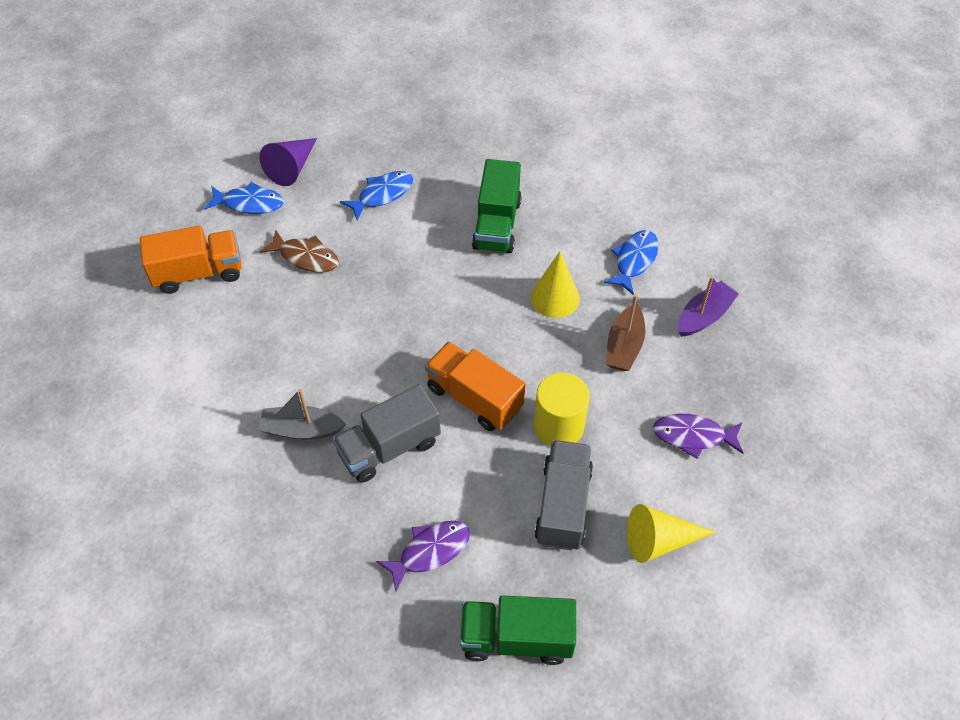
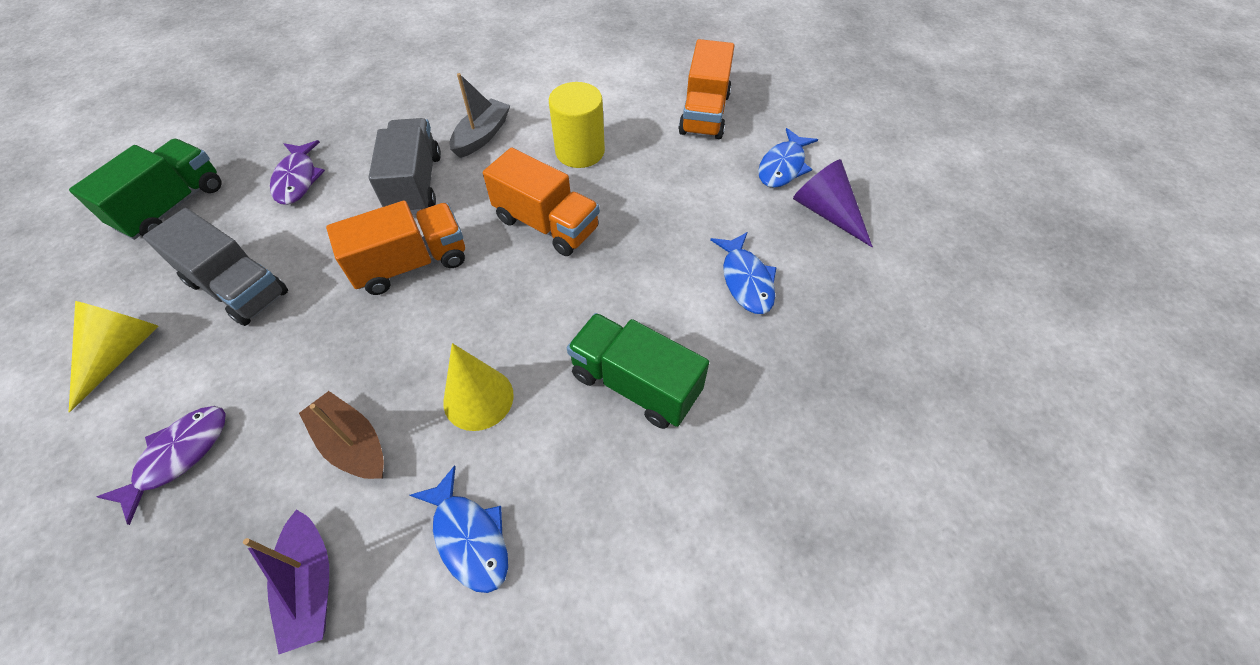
camera: 115 degrees right, 0 degrees up
(306, 257) = (682, 189): brown fish -> none
(388, 329) = (546, 224): none -> orange truck
(558, 426) = (317, 322): yellow cylinder -> yellow cylinder (580, 152)

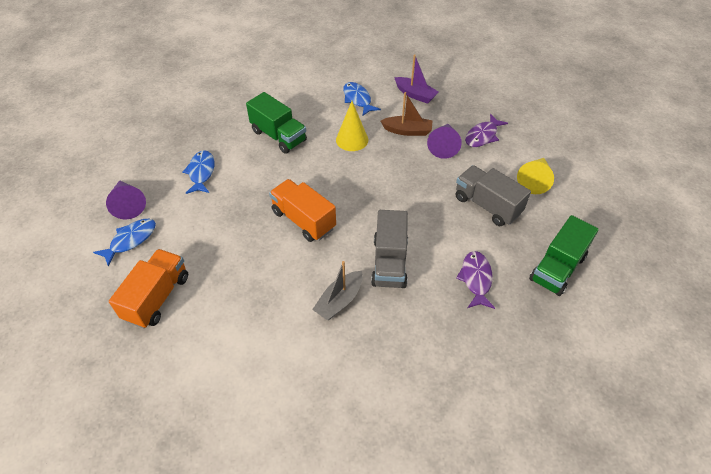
camera: 170 degrees left, 5 degrees down
(278, 413) = (443, 145): none -> purple cone
(310, 585) = (415, 95): purple boat -> purple boat turned 135 degrees clockwise
(352, 444) = (407, 131): brown boat -> brown boat turned 45 degrees counterclockwise
(411, 264) = (388, 206): orange truck -> none
(580, 152) = (267, 274): yellow cylinder -> none

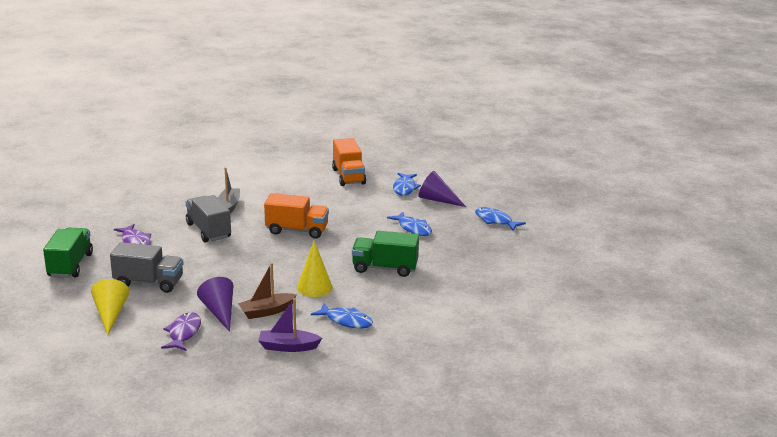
camera: 145 degrees right, 25 degrees down
(124, 150) = (495, 221): none -> blue fish

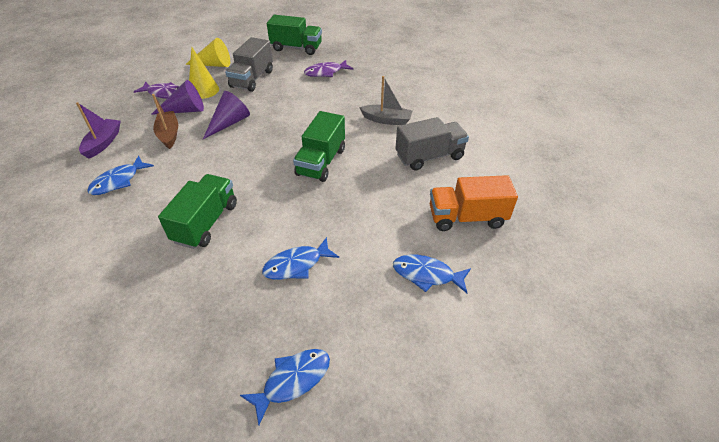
camera: 100 degrees right, 20 degrees up
(208, 231) = (336, 107): grey truck -> grey truck (429, 156)
(297, 230) = (321, 162): orange truck -> green truck
(314, 287) = (194, 165): yellow cone -> yellow cone (203, 90)
(437, 200) = (383, 310): purple cone -> purple cone (229, 123)

